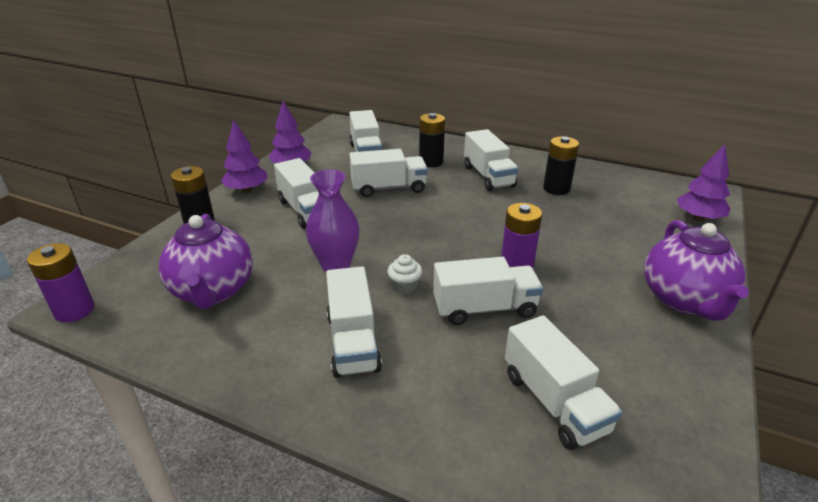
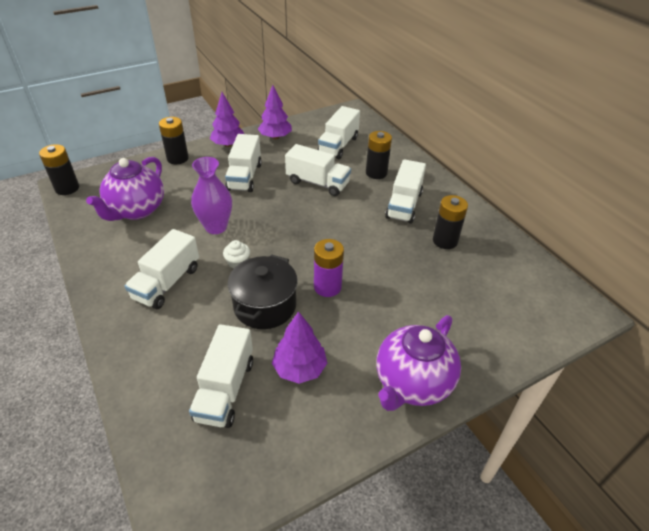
camera: 35 degrees right, 10 degrees up
(74, 310) = (67, 188): purple battery -> black battery
(484, 308) = (265, 306): white truck -> black pot
(698, 218) = (535, 327): purple tree -> purple tree (300, 368)

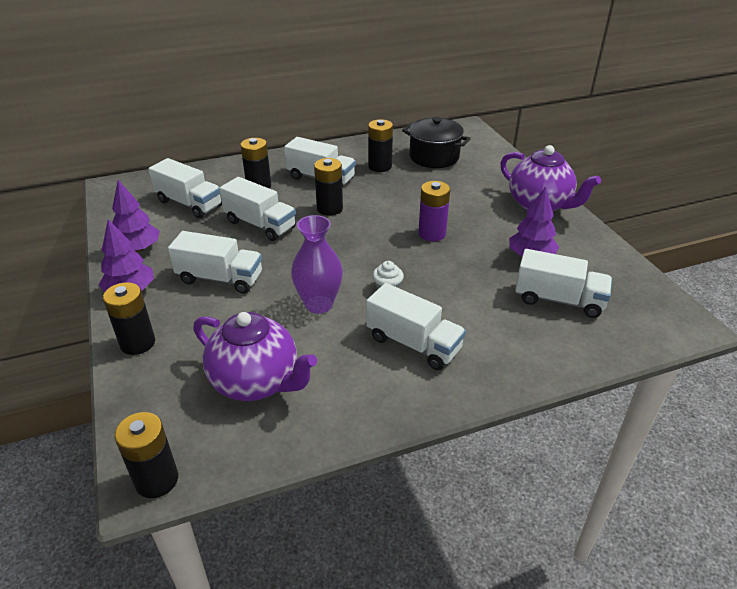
camera: 80 degrees left, 5 degrees down
(265, 306) = (455, 272): black pot -> black pot (434, 157)
(317, 183) = (260, 225): white truck -> white truck turned 90 degrees clockwise
(353, 216) = (329, 208): none -> black battery

